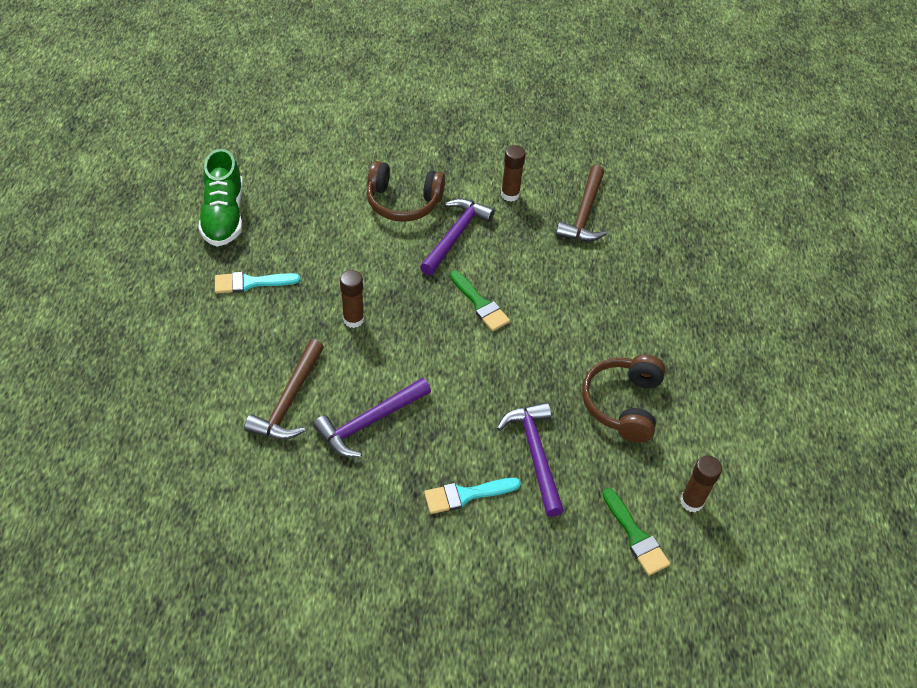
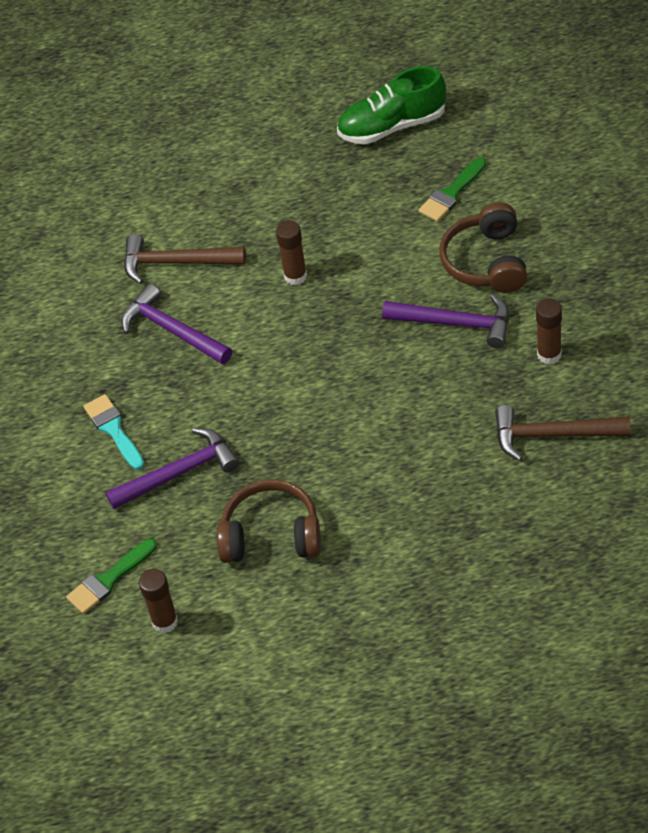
camera: 85 degrees right, 0 degrees up
(251, 283) = (310, 181): turquoise brush -> none
(480, 304) = (361, 374): green brush -> green brush (451, 193)

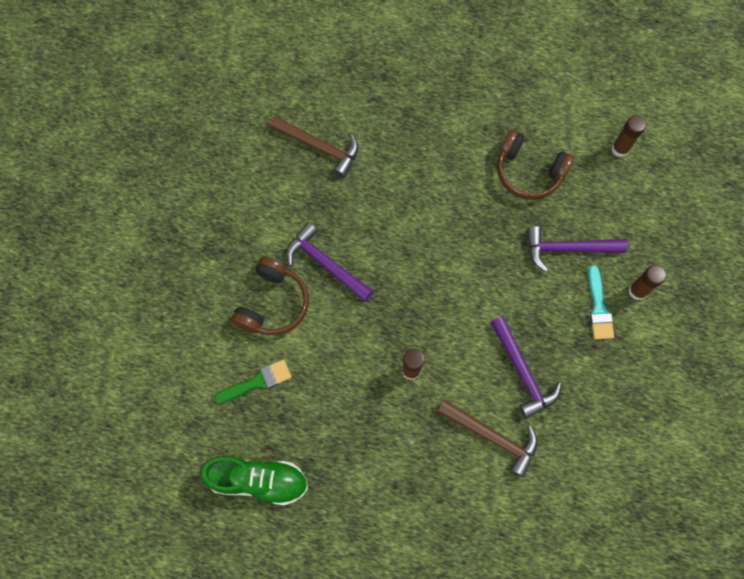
camera: 160 degrees left, 20 degrees up
(108, 580) = (644, 195): green brush -> none
(549, 354) = (282, 205): brown glue stick -> brown glue stick (637, 291)

